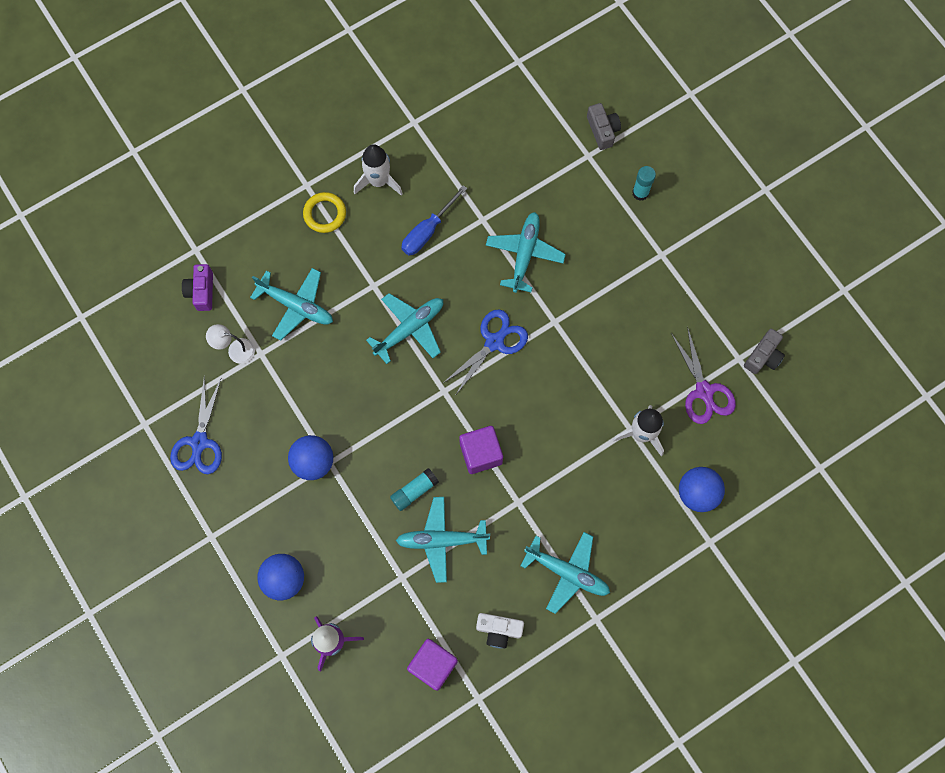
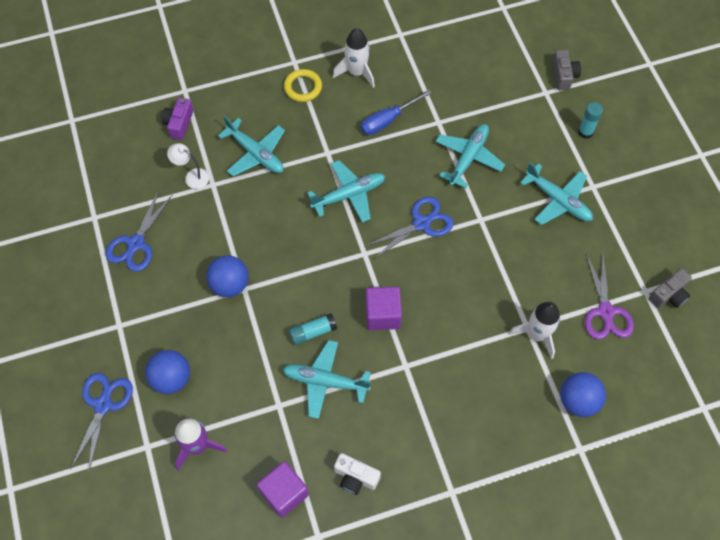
camera: 15 degrees right, 10 degrees down
(223, 625) = (103, 405): none -> blue scissors
(567, 572) = (435, 441): turquoise plane -> turquoise plane (558, 200)

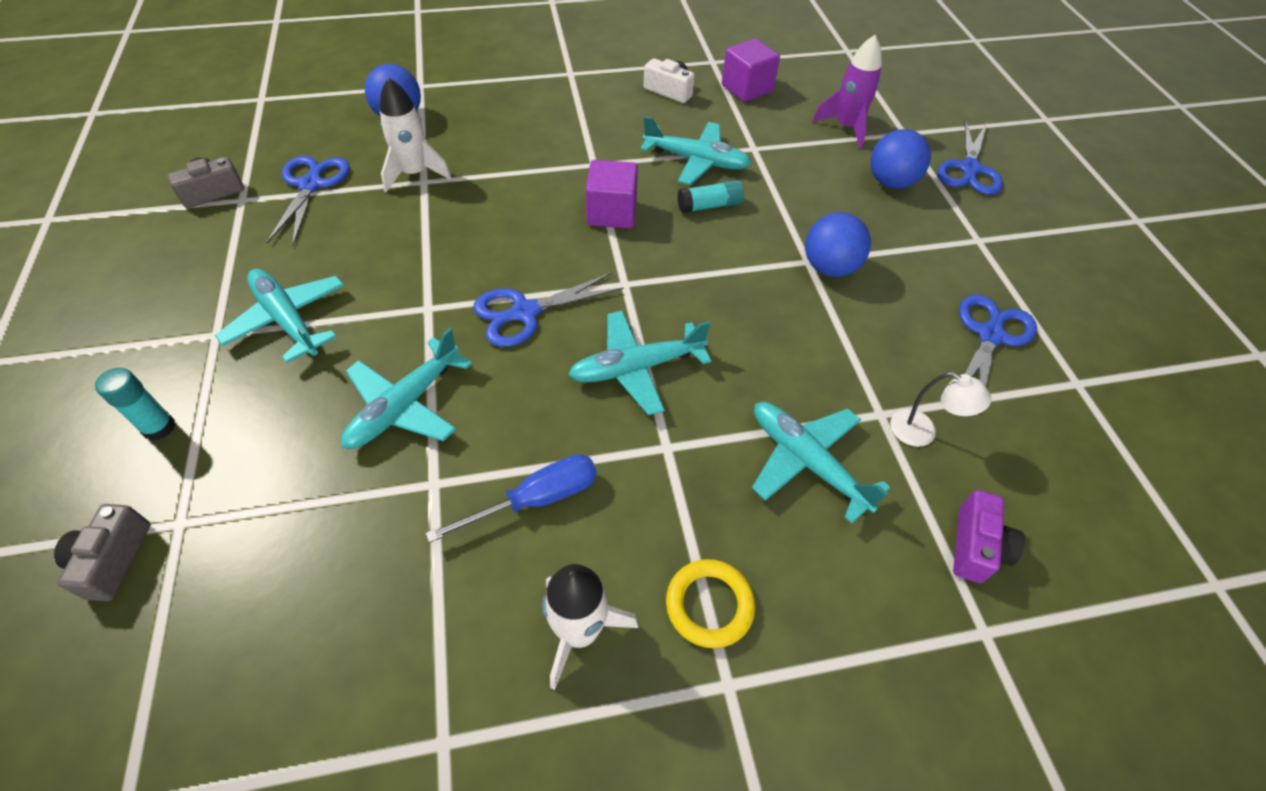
camera: 175 degrees left, 10 degrees down
(605, 311) = (311, 185): purple scissors -> blue scissors

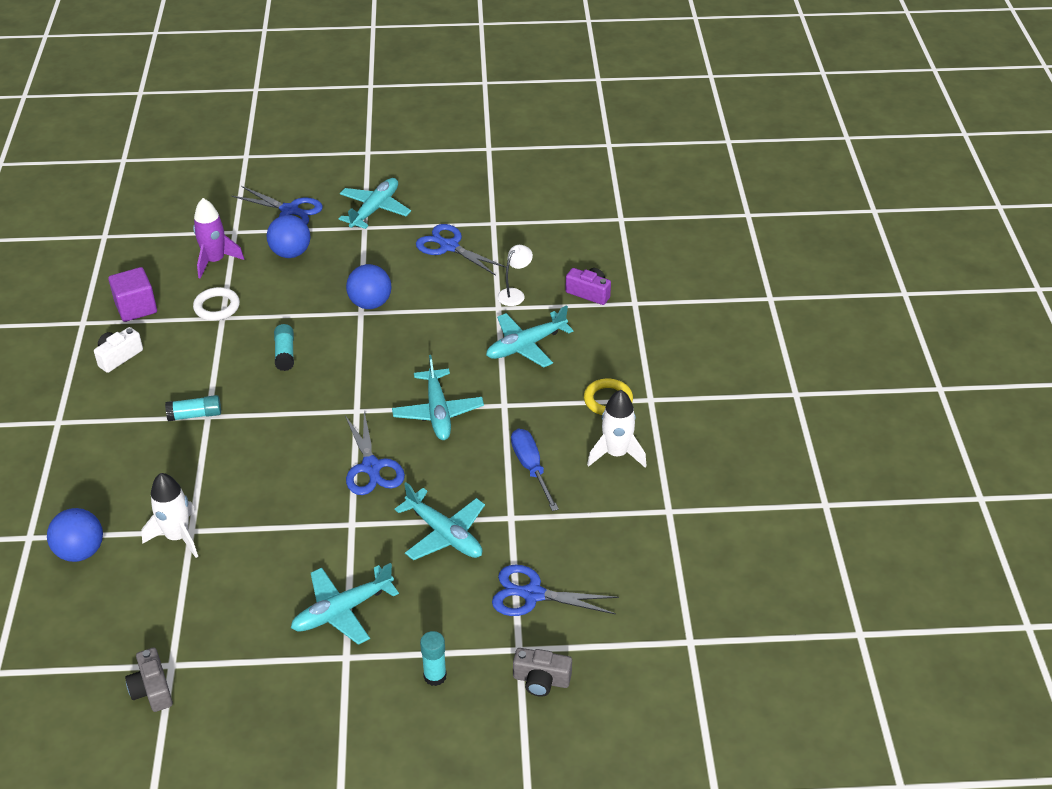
camera: 80 degrees left, 10 degrees down
(311, 185) = (168, 612): blue scissors -> blue scissors (533, 594)
(594, 155) = (195, 415): none -> turquoise glue stick
(612, 213) = (275, 410): purple cube -> none
(696, 161) = (227, 353): turquoise plane -> turquoise plane (375, 209)
(770, 141) = (217, 307): none -> white ring

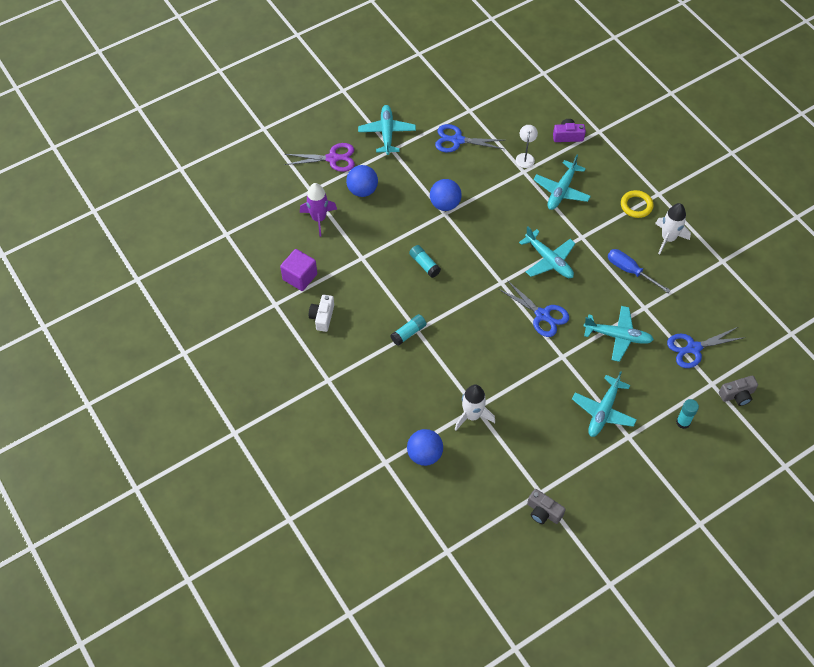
camera: 30 degrees left, 15 degrees up
(217, 307) = (351, 252): white ring -> none
(289, 210) = (332, 158): blue scissors -> purple scissors

